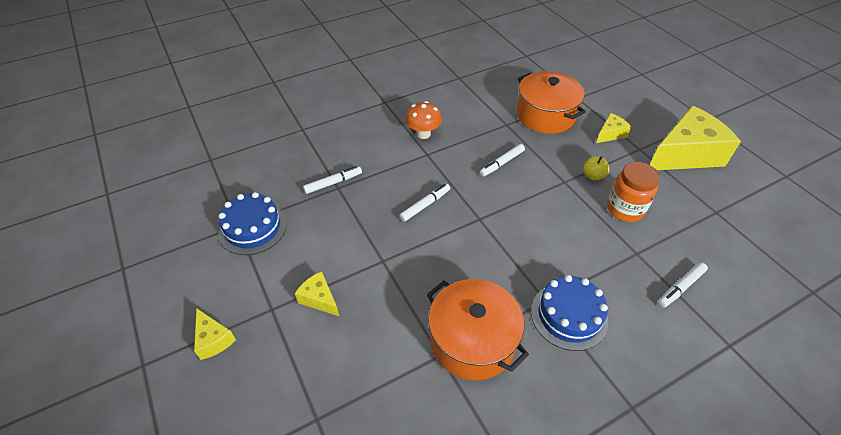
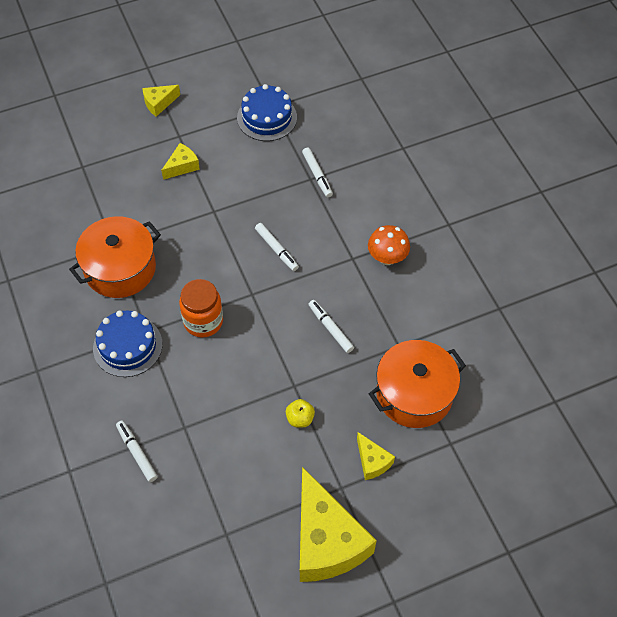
camera: 95 degrees right, 10 degrees up
(625, 209) = (245, 436): orange jar -> orange jar (203, 321)

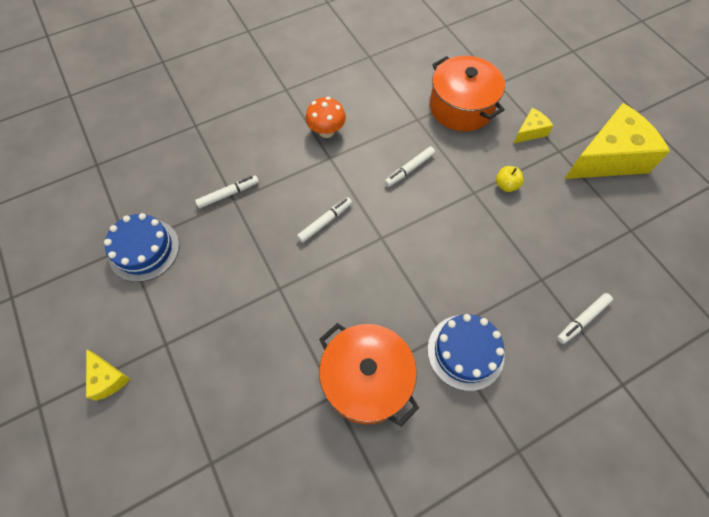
camera: 95 degrees left, 5 degrees up
(182, 166) = (213, 333): yellow cheese -> none
(203, 321) = (421, 279): orange jar -> none

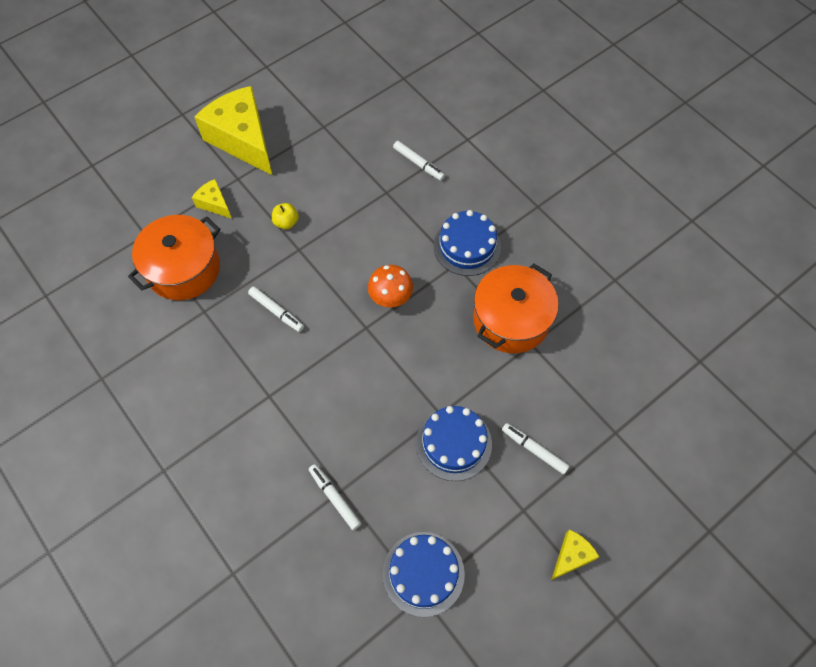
camera: 100 degrees left, 0 degrees up
(247, 294) = (453, 443): none -> blue cake
(325, 222) = (355, 384): white marker -> white marker (534, 450)
(326, 131) = (230, 406): orange mushroom -> orange mushroom (390, 298)

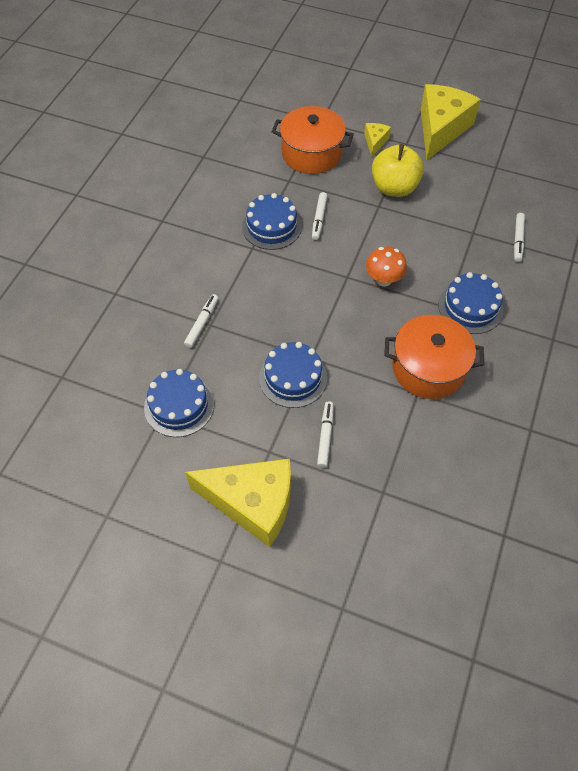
camera: 60 degrees right, 5 degrees down
(254, 361) = (271, 226): none -> blue cake
(286, 222) = (394, 188): yellow apple -> yellow apple, size x2.18
(571, 556) = (252, 503): yellow cheese -> yellow cheese, size x2.22

